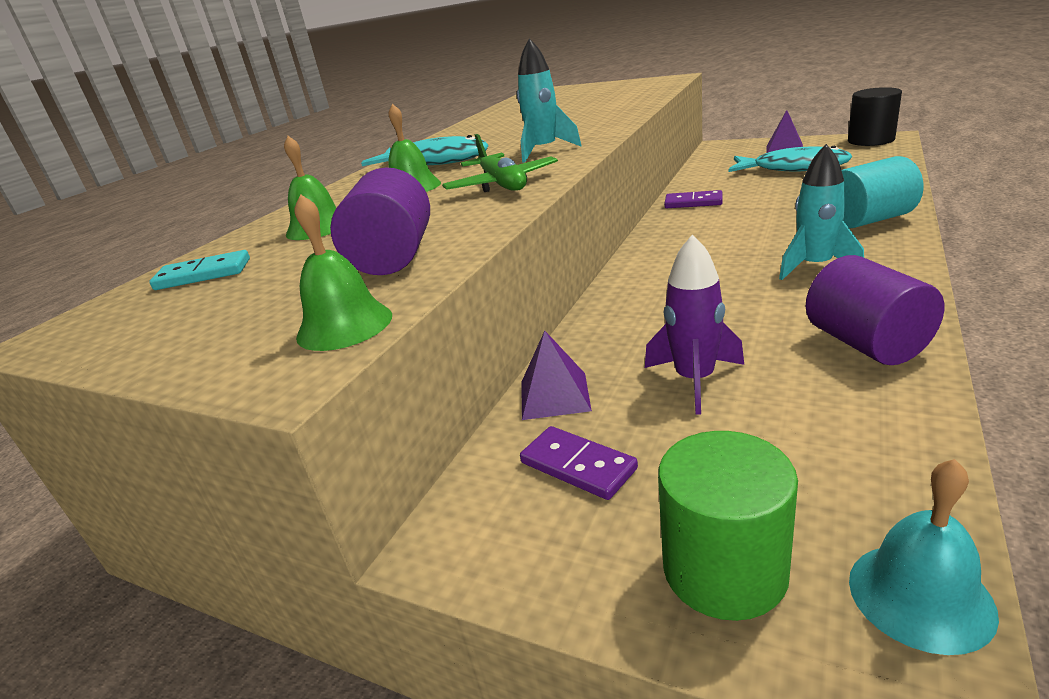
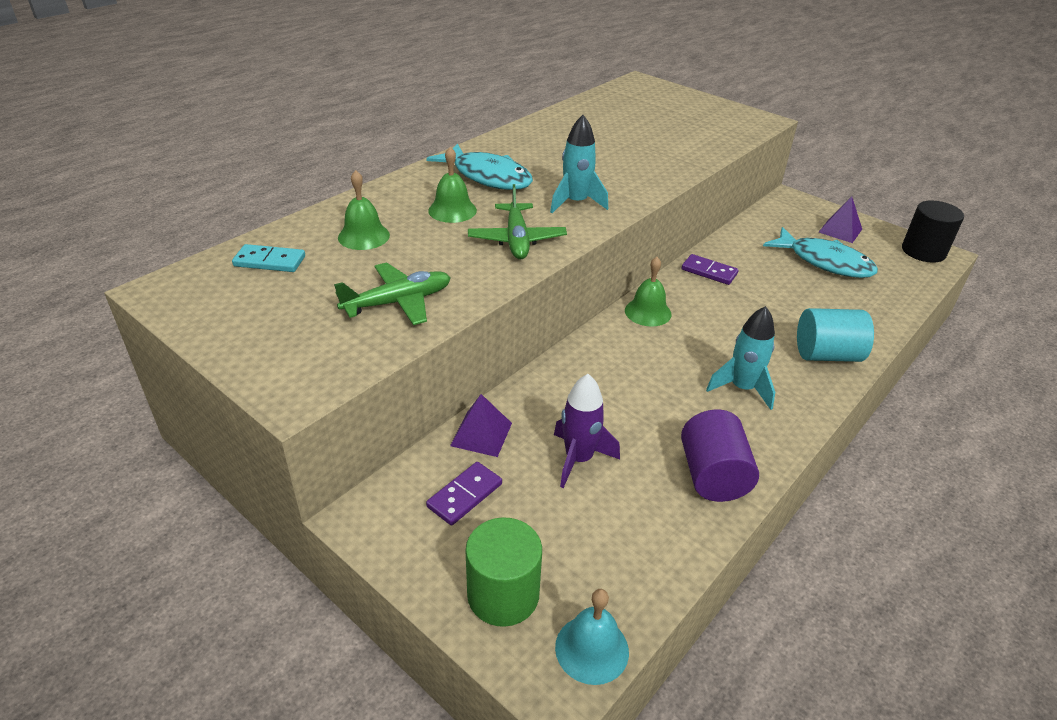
camera: 10 degrees right, 10 degrees up
(344, 325) = (340, 363): green bell -> green bell (648, 312)
(393, 258) = (398, 302): purple cylinder -> green plane
(578, 465) = (465, 495): purple domino -> purple domino turned 75 degrees clockwise

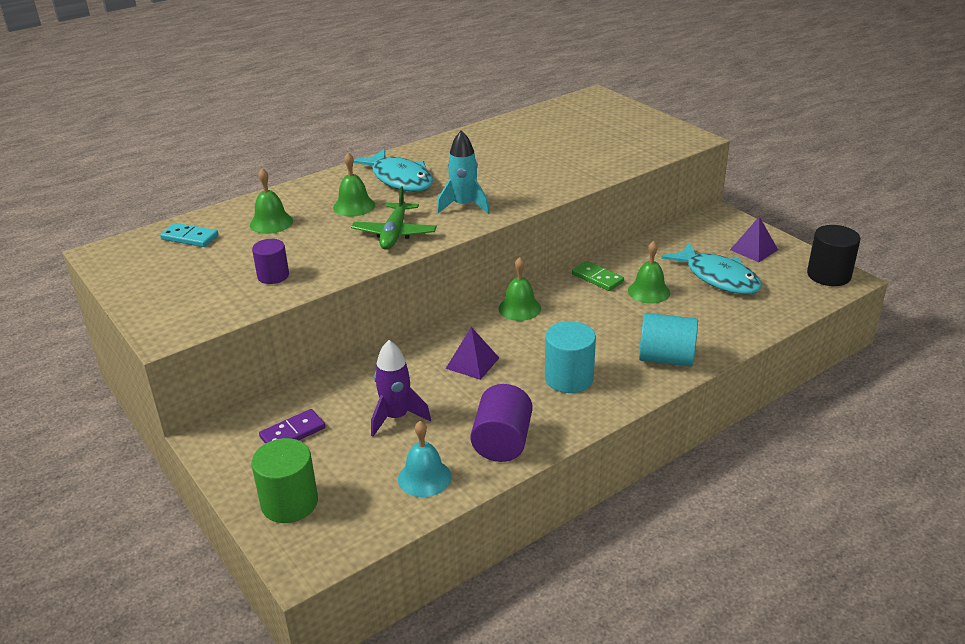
camera: 15 degrees right, 5 degrees down
(398, 302) = (273, 276): green plane -> purple cylinder
(481, 434) = (326, 390): purple pyramid -> purple pyramid (472, 363)
(592, 649) = (338, 546): turquoise bell -> turquoise bell (424, 477)
(709, 272) = (597, 278): purple domino -> green domino
(742, 388) = (569, 378): turquoise rocket -> turquoise cylinder
(767, 282) = (649, 291): none -> green bell

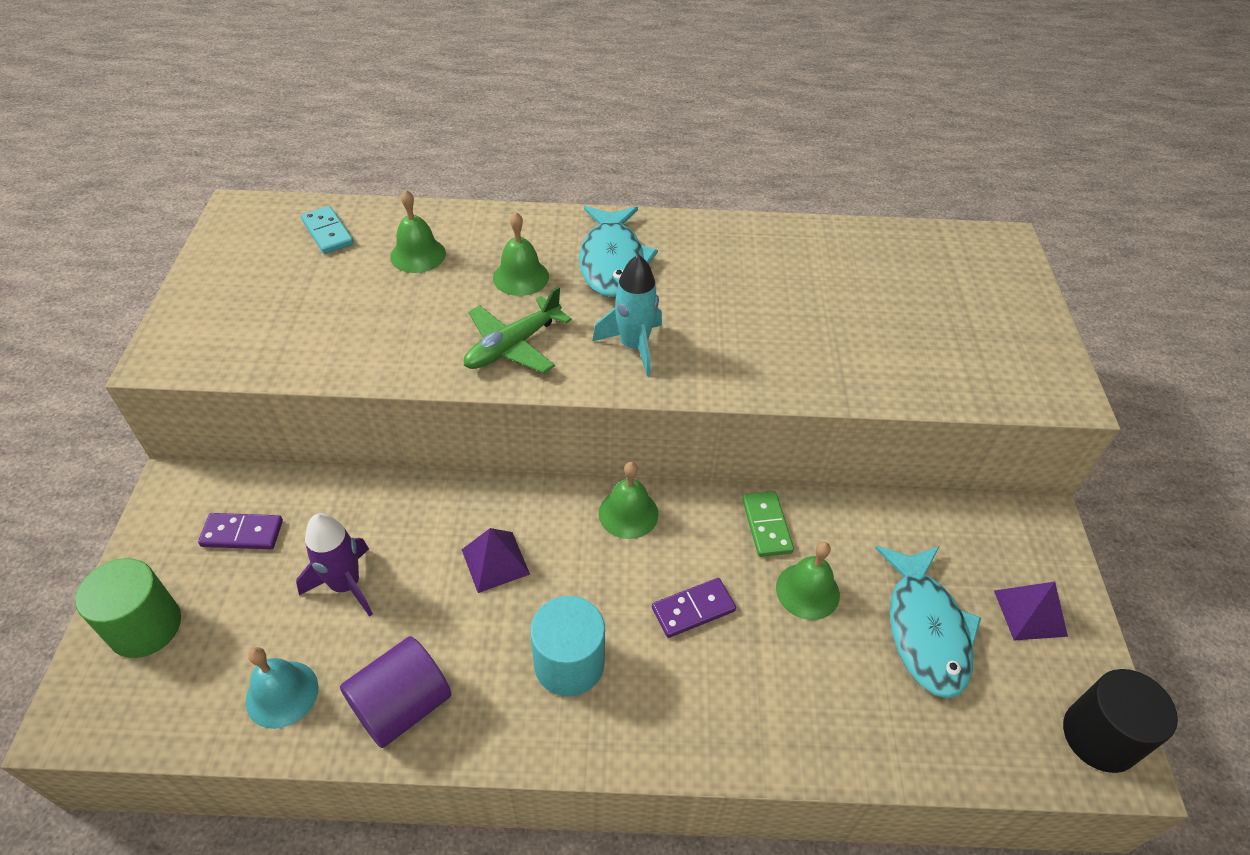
camera: 35 degrees right, 15 degrees up
(273, 276) = (334, 335): purple cylinder -> none
(603, 326) = (693, 609): none -> purple domino
(666, 358) = (713, 720): turquoise cylinder -> none

